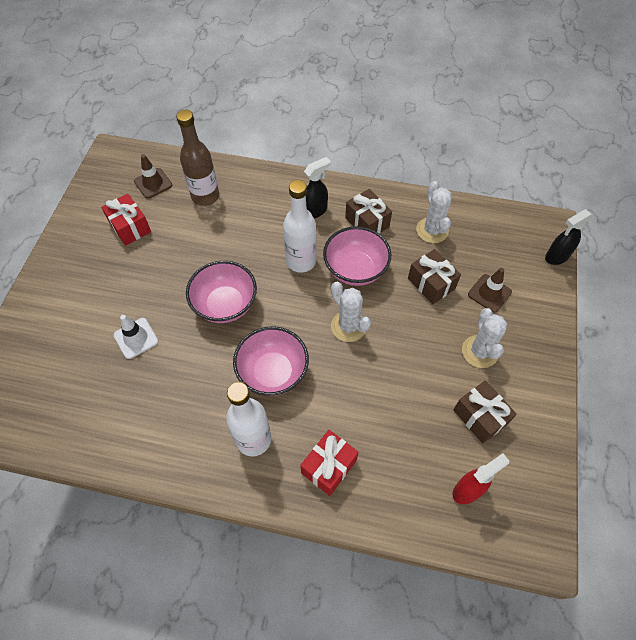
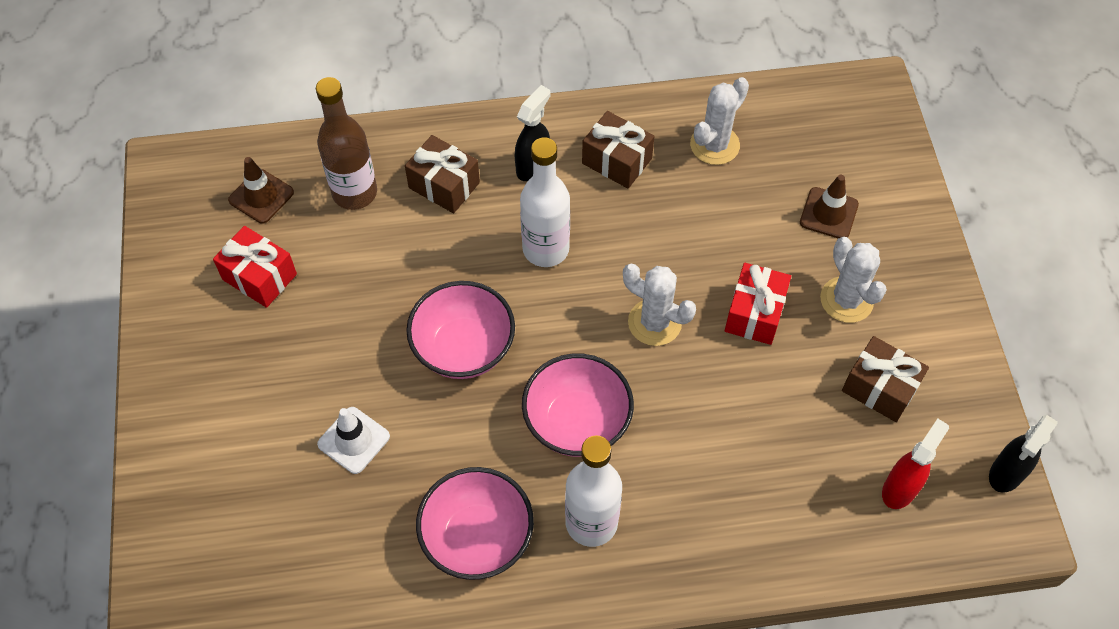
camera: 20 degrees left, 0 degrees up
(329, 466) = (709, 522): red gift -> red gift (754, 313)
(355, 269) = (629, 237): pink bowl -> pink bowl (477, 538)
(431, 283) = (744, 224): brown gift -> brown gift (444, 185)
(432, 230) = (714, 145): white cactus -> white cactus turned 75 degrees clockwise
(556, 257) = (899, 133): black spray bottle -> black spray bottle (1006, 474)

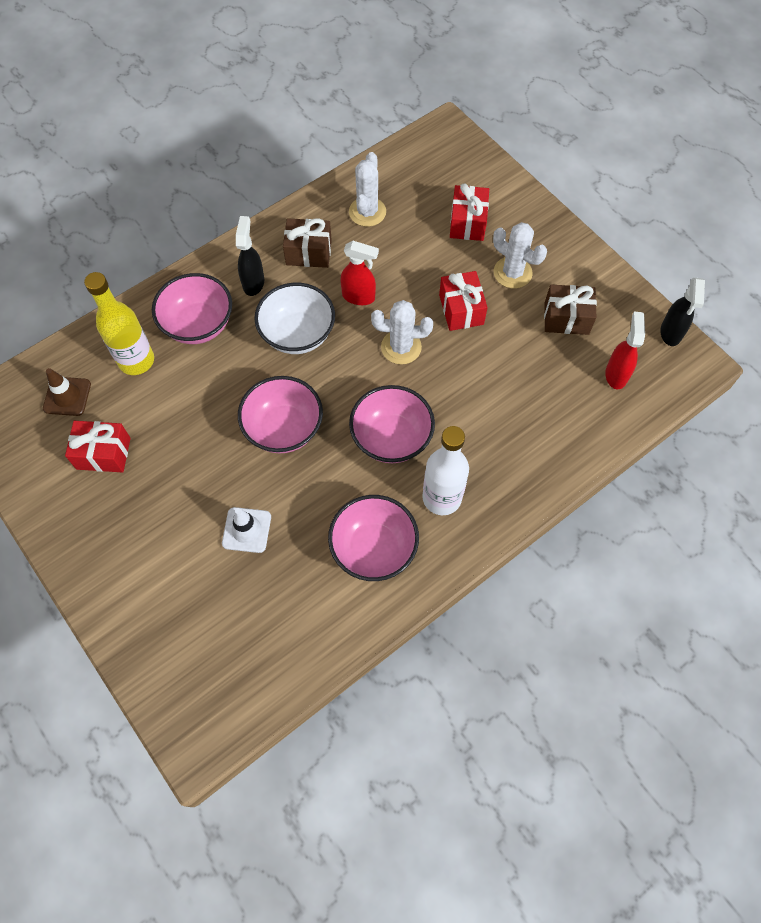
camera: 30 degrees left, 5 degrees up
(354, 193) = (136, 361): brown bottle -> yellow bottle
(444, 185) = (198, 325): brown gift -> pink bowl
(545, 249) = (297, 334): white bottle -> white bowl
(642, 240) = (359, 297): none -> red spray bottle
(828, 213) = (468, 223): brown traffic cone -> red gift

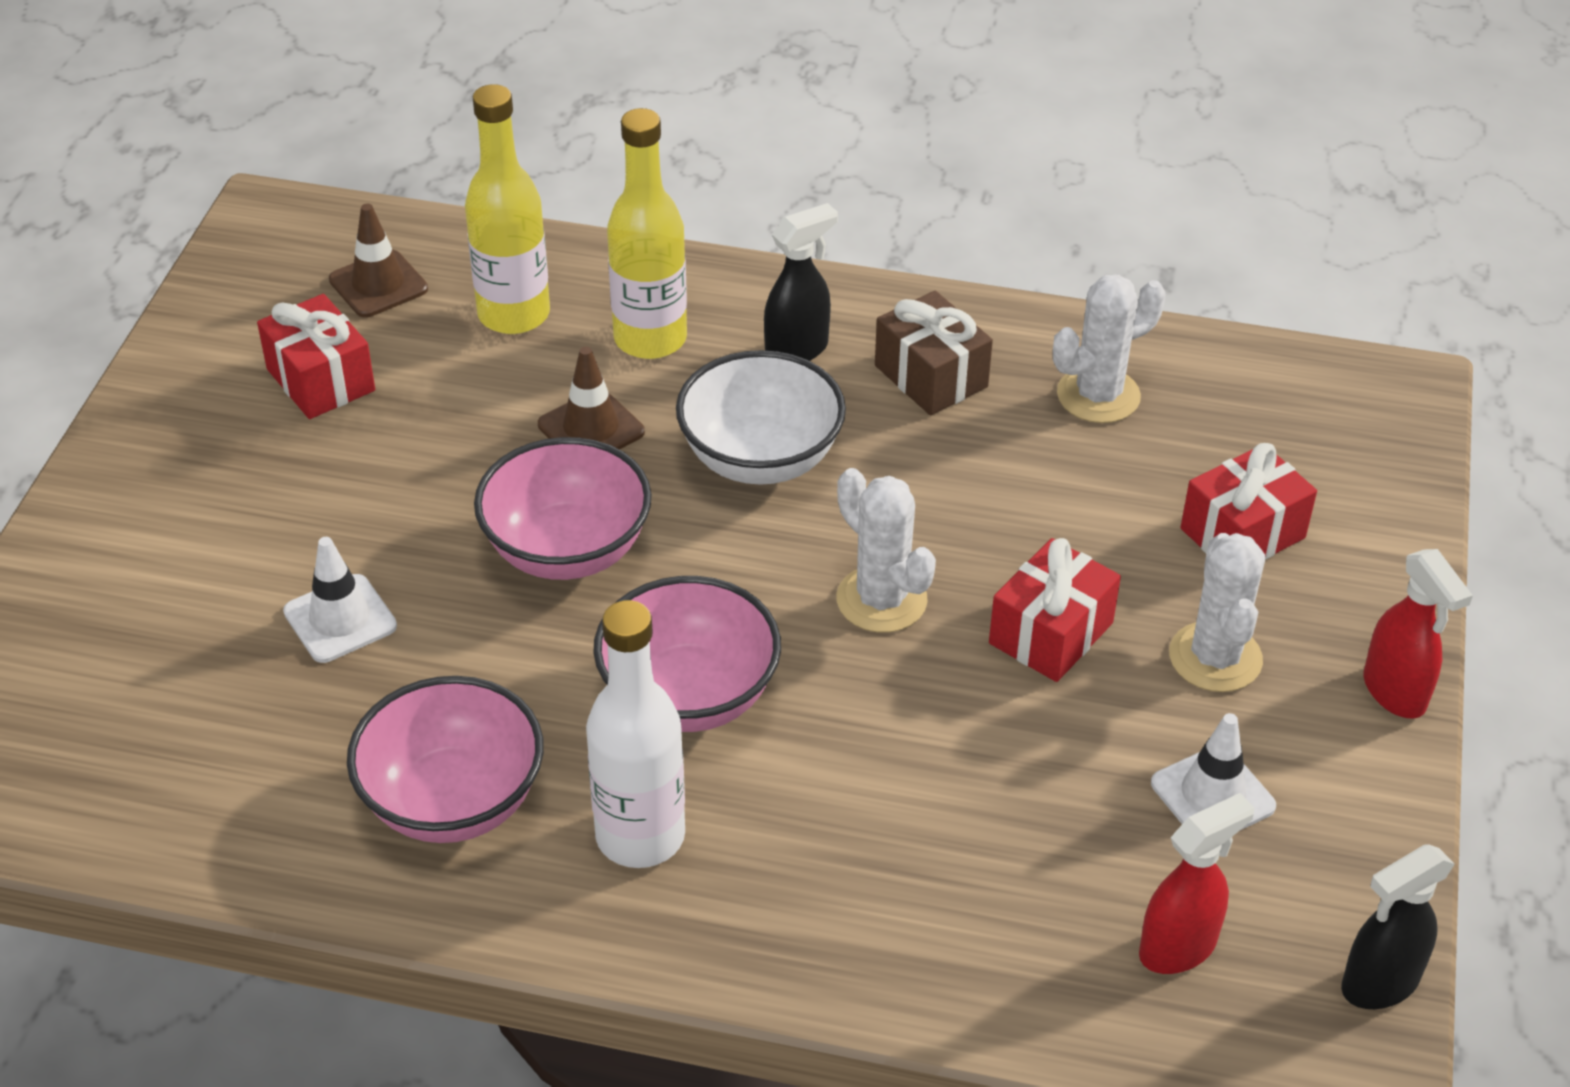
camera: 50 degrees right, 20 degrees down
(198, 325) = (650, 339): pink bowl -> yellow bottle
(227, 377) = (591, 428): none -> brown traffic cone
(359, 297) = (918, 487): red spray bottle -> red spray bottle (1395, 693)
(566, 318) = (1212, 795): brown gift -> white traffic cone

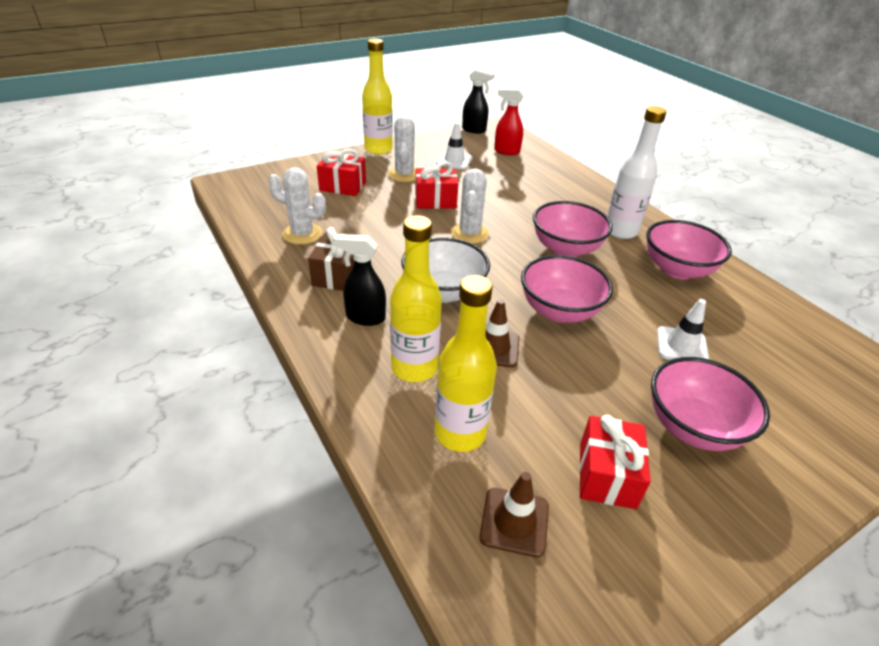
camera: 135 degrees left, 5 degrees down
(255, 500) = (693, 427): none -> pink bowl
(1215, 657) = (404, 174): white cactus -> white cactus turned 45 degrees counterclockwise
(1395, 693) = (378, 149): red spray bottle -> yellow bottle

